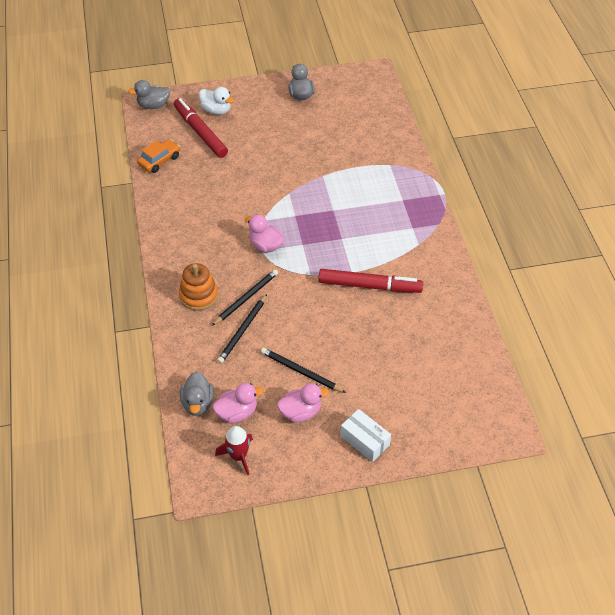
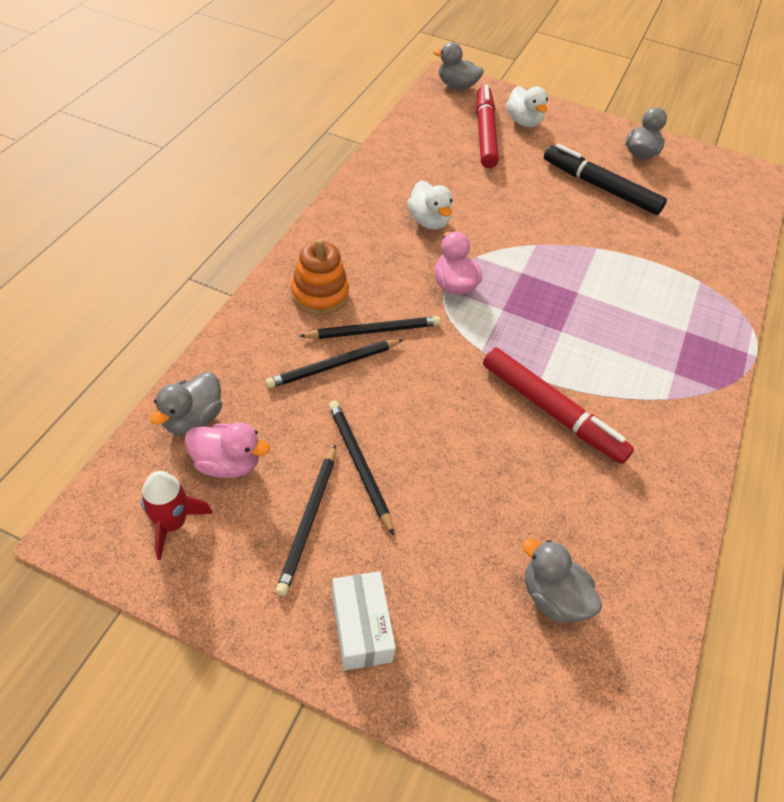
camera: 30 degrees right, 0 degrees up
(159, 161) = (412, 137): orange car -> none
(218, 213) = (429, 221): none -> white duck
(295, 133) = (600, 187): none -> black marker
(300, 412) = (309, 520): pink duck -> black pencil
(435, 373) = (553, 597): none -> grey duck

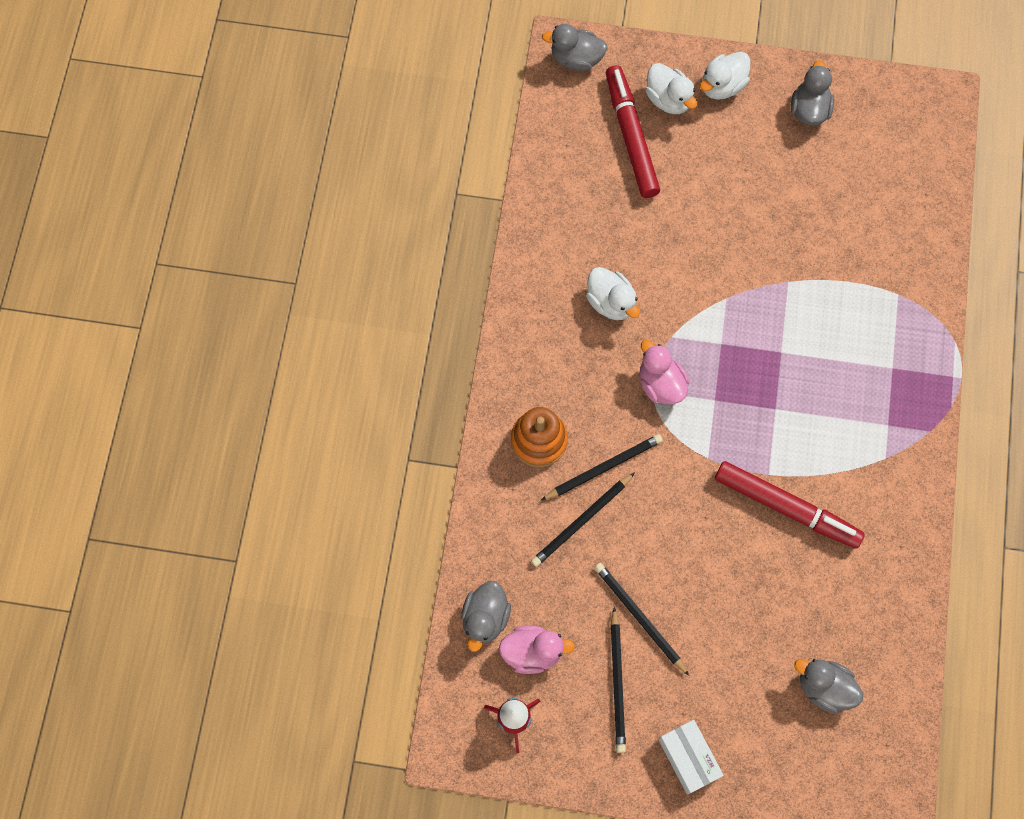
camera: 10 degrees left, 20 degrees up
(570, 125) = (722, 86): none -> white duck
(600, 187) = (775, 184): black marker -> none

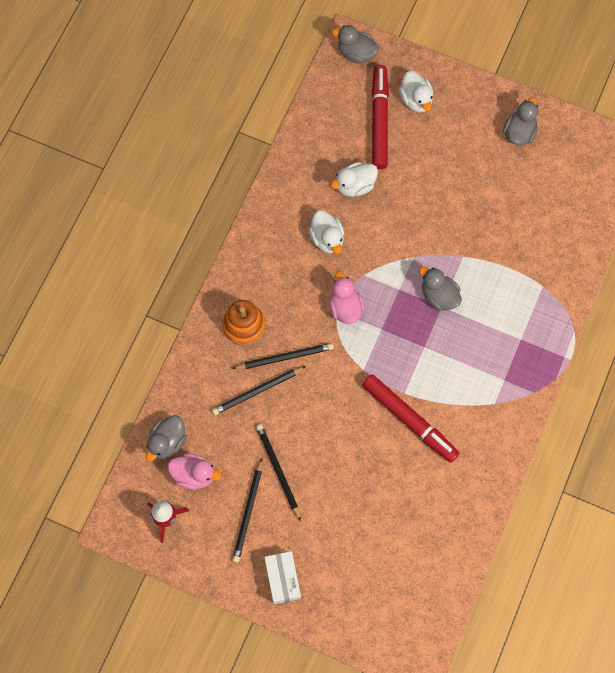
camera: 15 degrees right, 0 degrees up
(722, 86) = (459, 99): white duck -> white duck (355, 186)
(824, 687) = (396, 556): grey duck -> grey duck (439, 296)

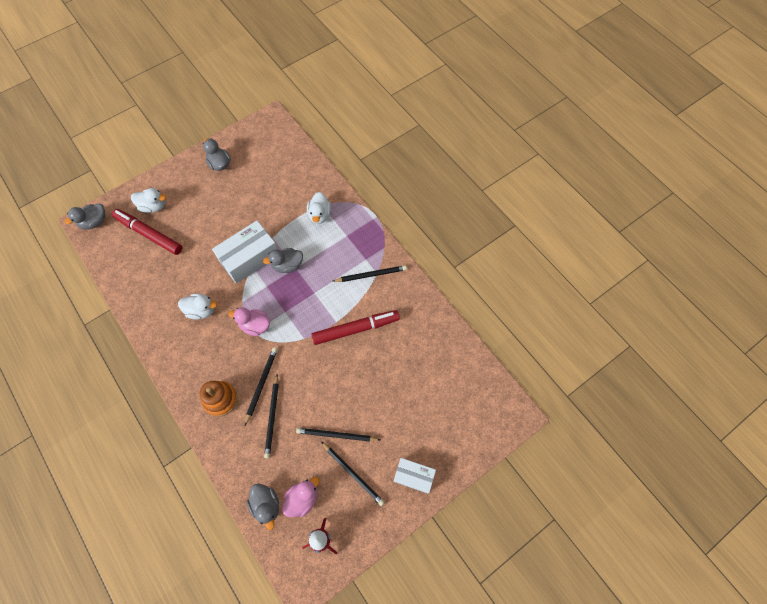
camera: 60 degrees left, 5 degrees down
(355, 186) = (179, 273): white duck -> white duck (319, 215)
(421, 248) = (249, 258): none -> white box
(488, 398) = (371, 275): none -> black pencil

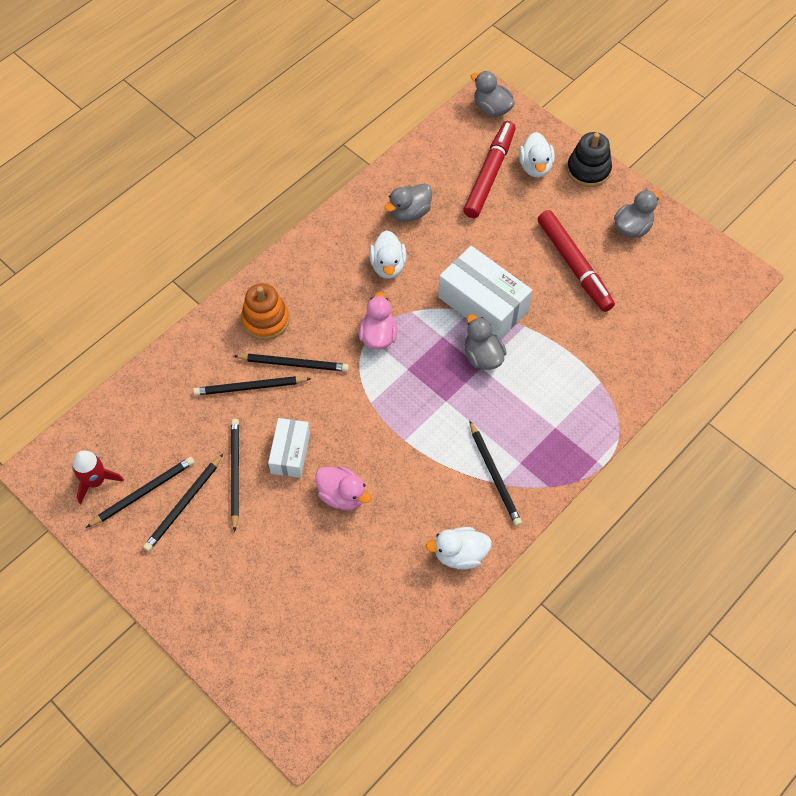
camera: 80 degrees right, 5 degrees down
(167, 177) = (588, 170): none -> black stacking toy
(266, 505) = (134, 406): grey duck -> grey duck (409, 213)
(302, 498) = (145, 447): pink duck -> pink duck (342, 495)
(319, 215) = (582, 382): white duck -> white duck (460, 554)
(338, 503) = (143, 492): none -> black pencil
(356, 329) = (398, 469): red marker -> red marker (574, 265)
(414, 476) = (188, 586): white box -> white box (290, 453)

